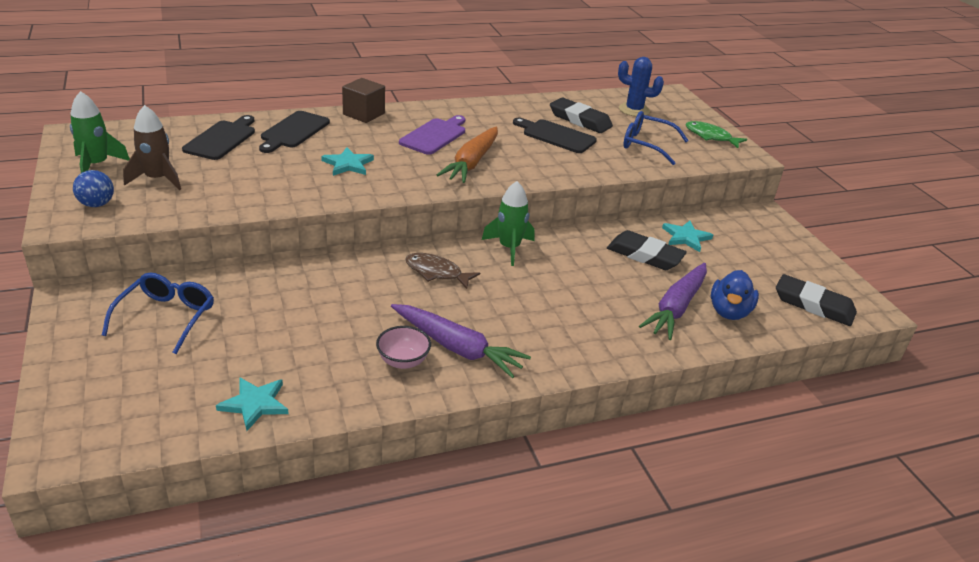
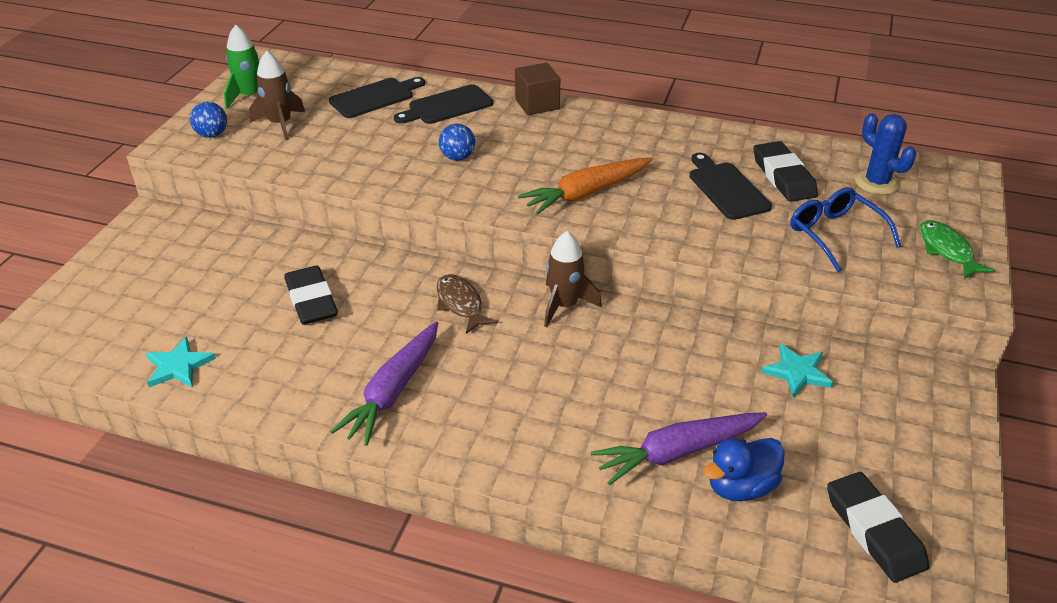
camera: 40 degrees right, 5 degrees up
(166, 318) = (196, 258): blue glasses -> none
(348, 164) = (457, 157): turquoise star -> blue ball
(403, 361) = (331, 382): pink bowl -> none
(434, 135) = (583, 149): purple cutting board -> none
(457, 348) = (393, 391): purple carrot -> purple carrot turned 45 degrees clockwise
(509, 248) = (564, 305): green rocket -> brown rocket
(645, 255) = (715, 374): black eraser -> black eraser (311, 300)

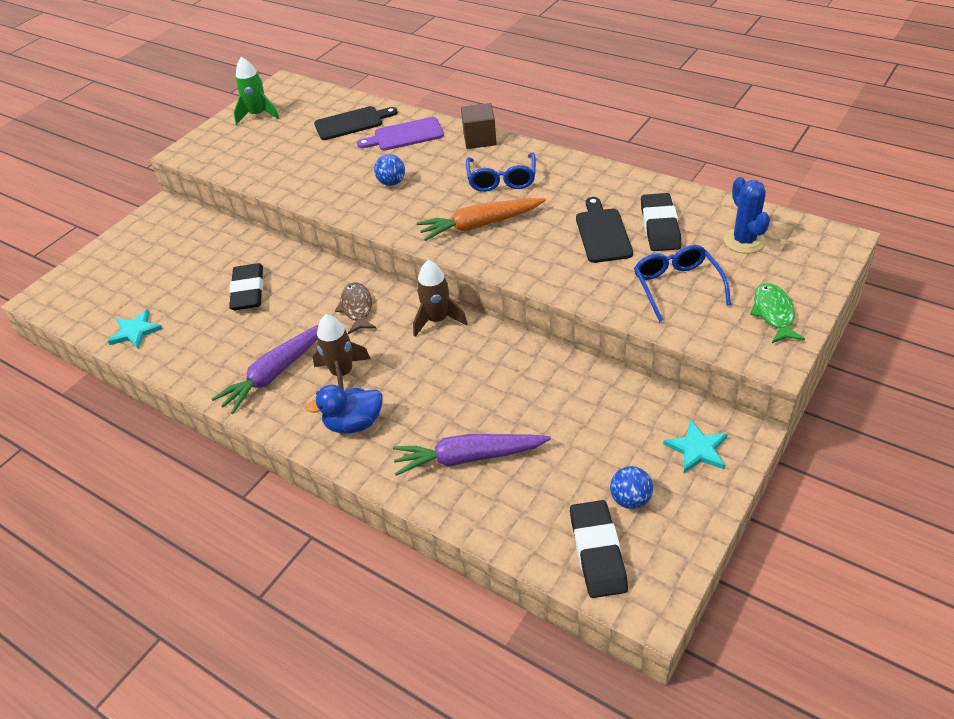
camera: 20 degrees right, 5 degrees up
(212, 135) = (216, 146): blue ball -> blue ball (630, 499)
(280, 124) = (270, 141): brown rocket -> brown rocket (342, 373)
(447, 106) = (405, 135): black cutting board -> purple cutting board
(585, 143) = (501, 179): none -> blue glasses
(740, 487) = (505, 495): blue duck -> blue duck (354, 423)
(797, 372) = (603, 405): turquoise star -> turquoise star (697, 449)

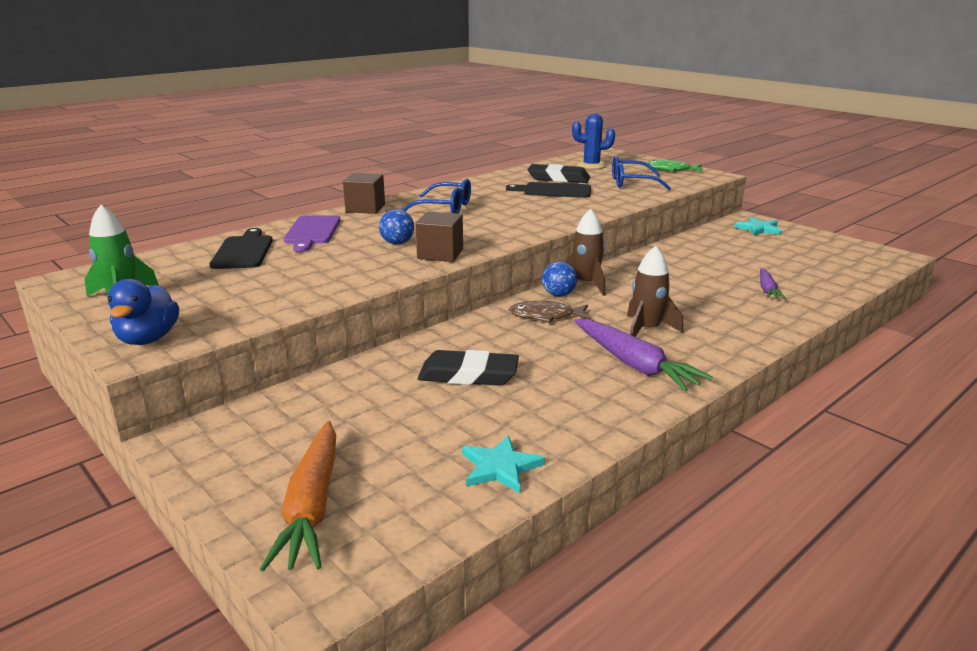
camera: 80 degrees left, 20 degrees down
(354, 423) = (721, 330): blue duck -> blue duck (148, 339)
(372, 211) = (440, 254): none -> brown cube
(468, 458) = (767, 289): purple carrot -> purple carrot, size x0.56
(480, 225) = (508, 220): orange carrot -> orange carrot (311, 506)
(597, 552) = (856, 263): black eraser -> none
(630, 499) = (806, 249): blue ball -> blue ball (558, 295)

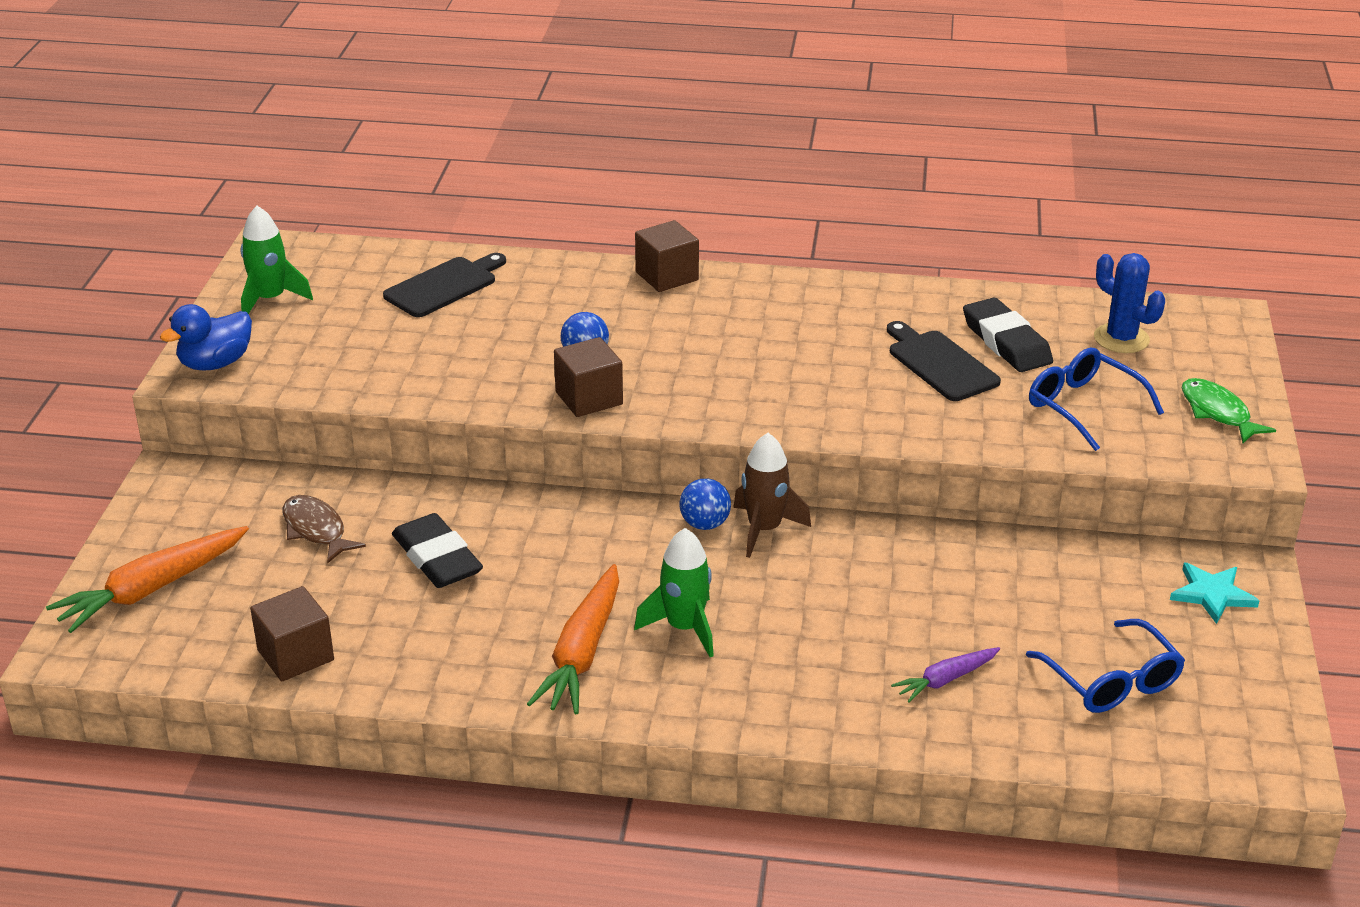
camera: 50 degrees right, 10 degrees up
(312, 232) = (547, 289): purple cutting board -> none
(444, 208) = (745, 323): blue glasses -> blue glasses (1110, 680)
(500, 467) = (295, 655): turquoise star -> brown cube
(545, 316) = (632, 542): brown fish -> brown fish (316, 530)
(634, 364) = (582, 653): purple carrot -> orange carrot
(647, 330) = (684, 628): brown rocket -> green rocket

